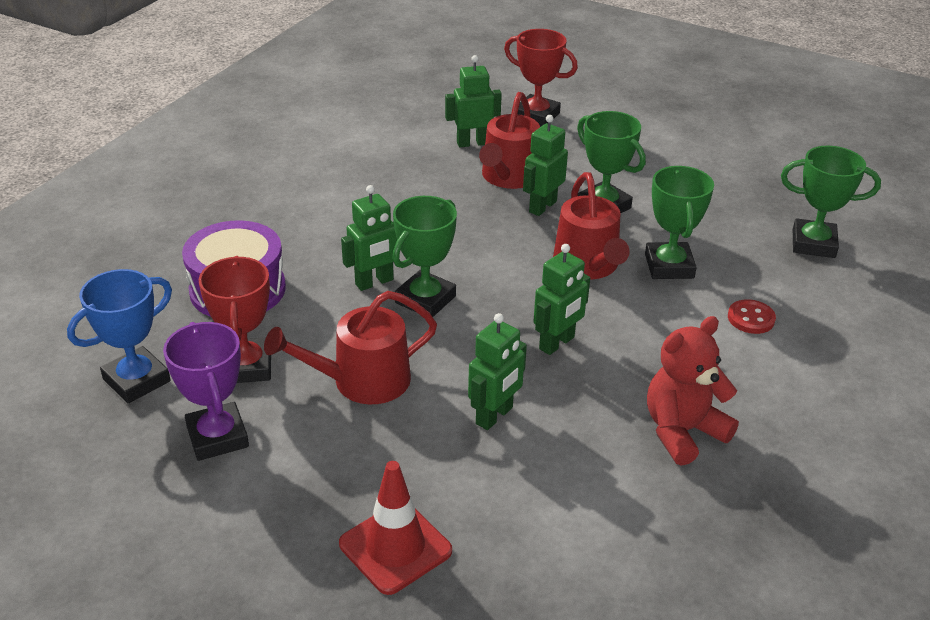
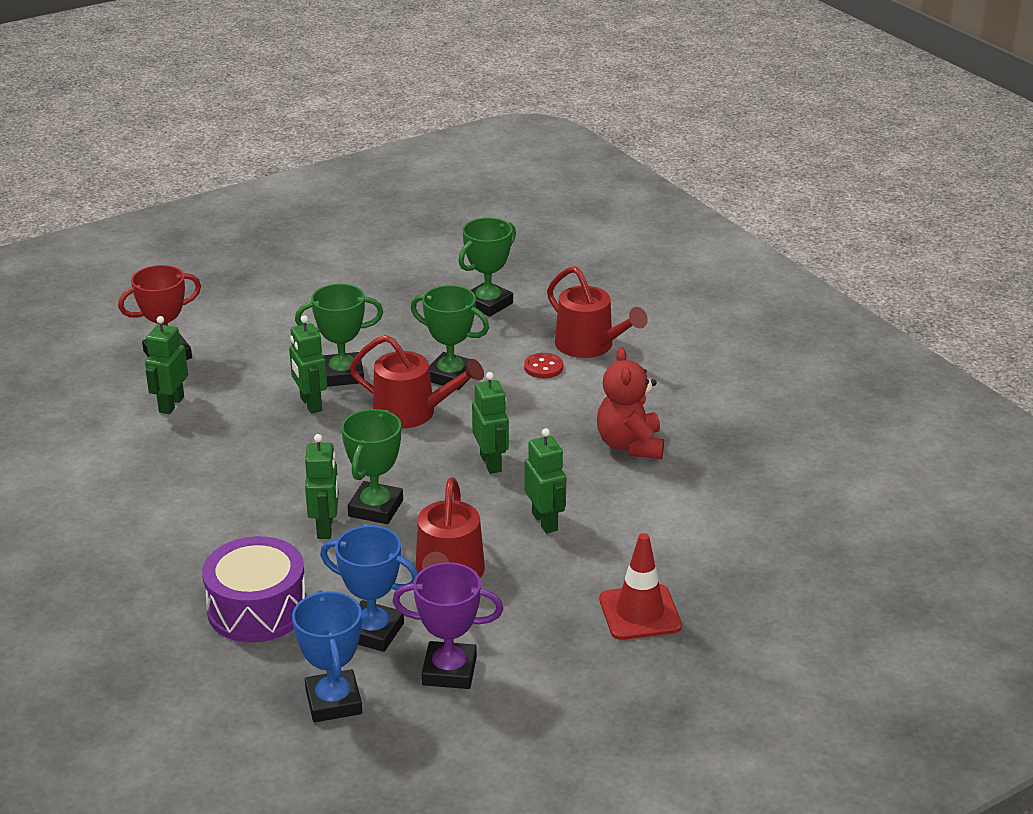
camera: 60 degrees left, 5 degrees down
(246, 366) = (373, 632): red trophy -> blue trophy
(425, 299) = (376, 508): green trophy -> green trophy turned 45 degrees clockwise
(508, 177) = (247, 405): red watering can -> red watering can (589, 345)

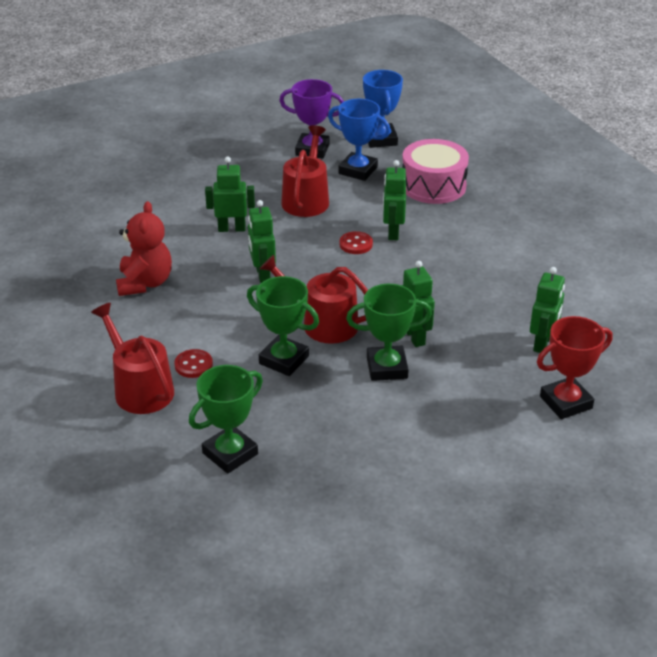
camera: 175 degrees left, 5 degrees up
(257, 609) = (433, 186): purple drum -> pink drum
(376, 508) = (356, 244): green trophy -> red button
(545, 521) = (232, 229): green robot -> green robot turned 105 degrees clockwise
(640, 613) = (187, 172): red traffic cone -> none

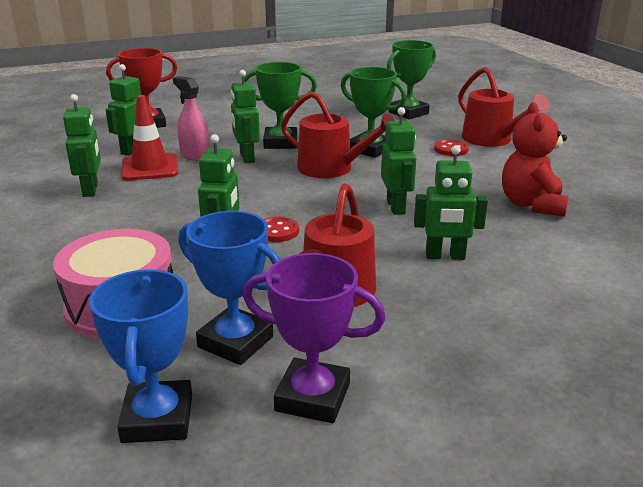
camera: 175 degrees left, 10 degrees down
(471, 338) = (195, 155): none -> pink spray bottle
(504, 315) = (150, 168): none -> red traffic cone
(535, 281) = (91, 190): none -> green robot

